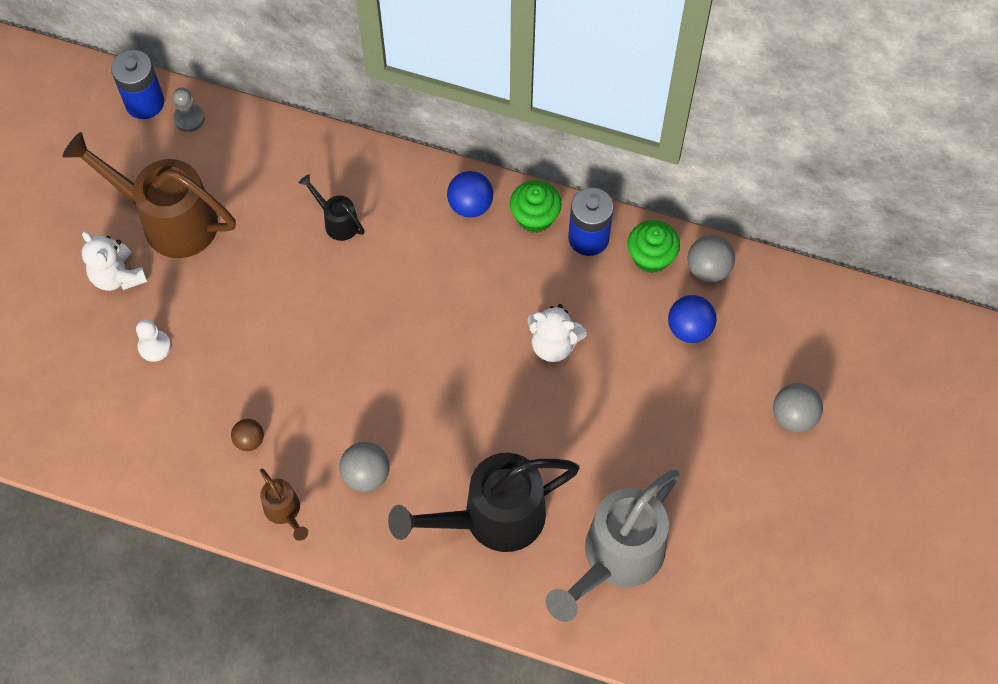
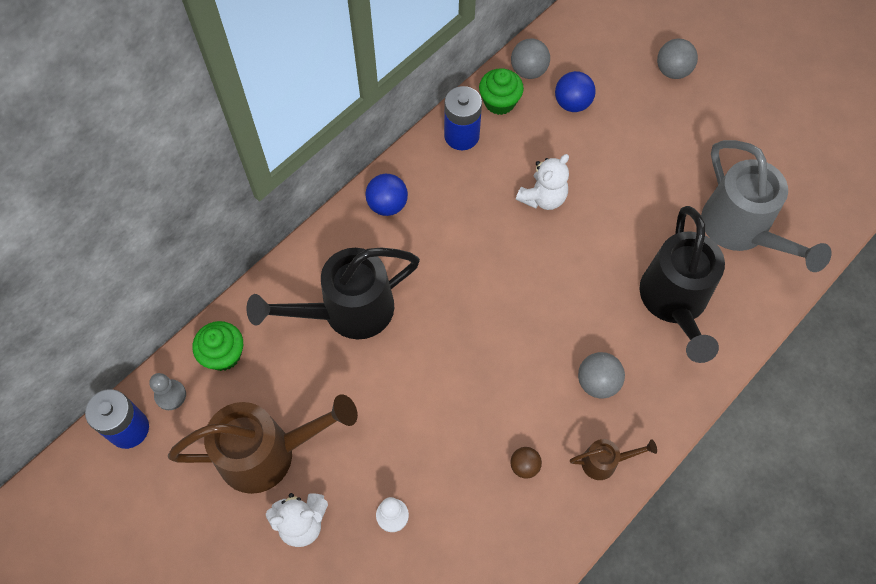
camera: 65 degrees left, 0 degrees up
(169, 220) = (268, 453): brown watering can -> brown watering can turned 150 degrees counterclockwise
(337, 222) = (347, 311): black watering can -> black watering can, size x2.16
(535, 217) = (423, 164): green cupcake -> green cupcake (223, 354)

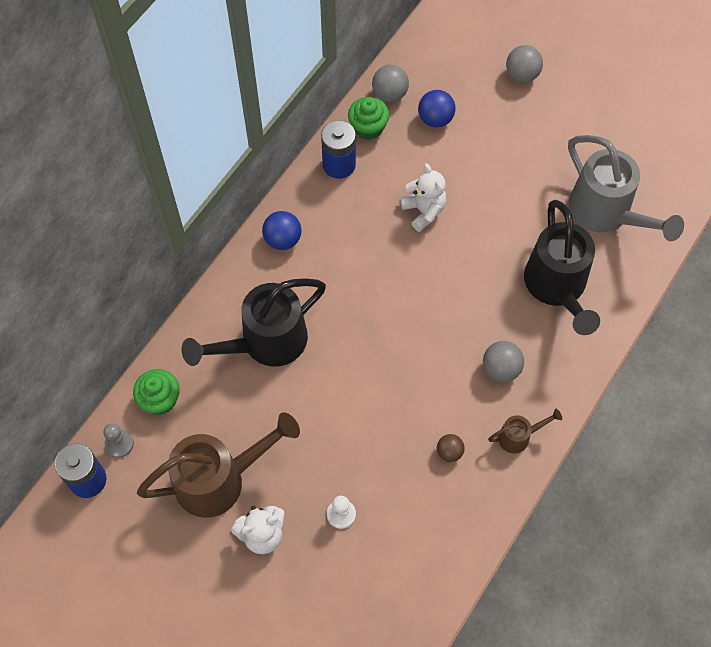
camera: 10 degrees left, 0 degrees up
(543, 197) = (424, 211): white teddy bear -> white teddy bear turned 60 degrees counterclockwise

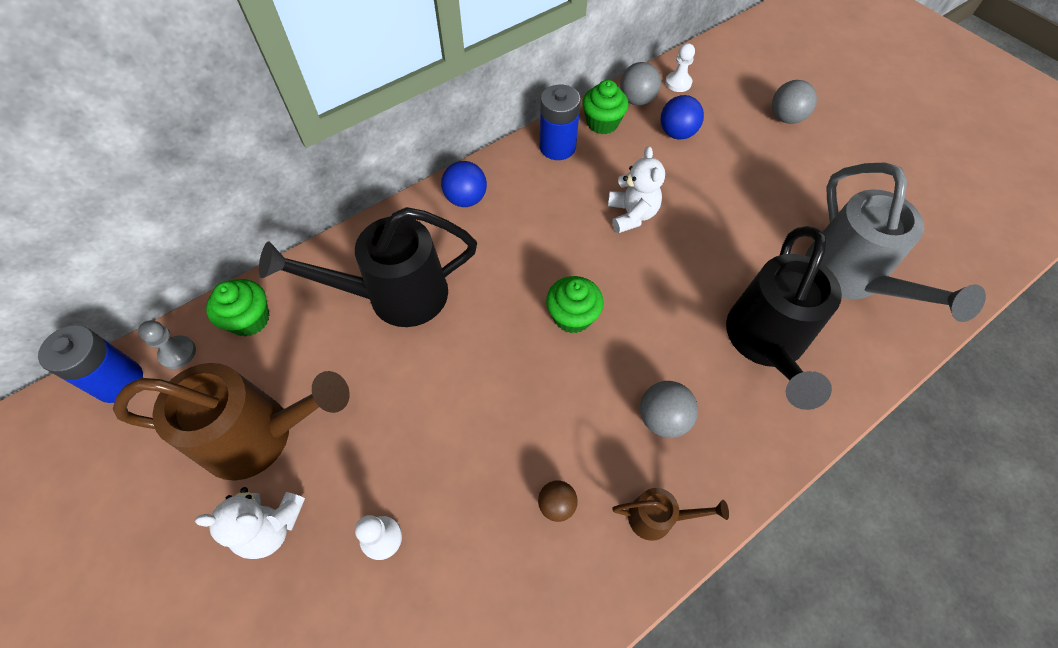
camera: 20 degrees right, 5 degrees down
(409, 313) = (572, 316): none -> green cupcake
(419, 64) = (678, 83): none -> white pawn

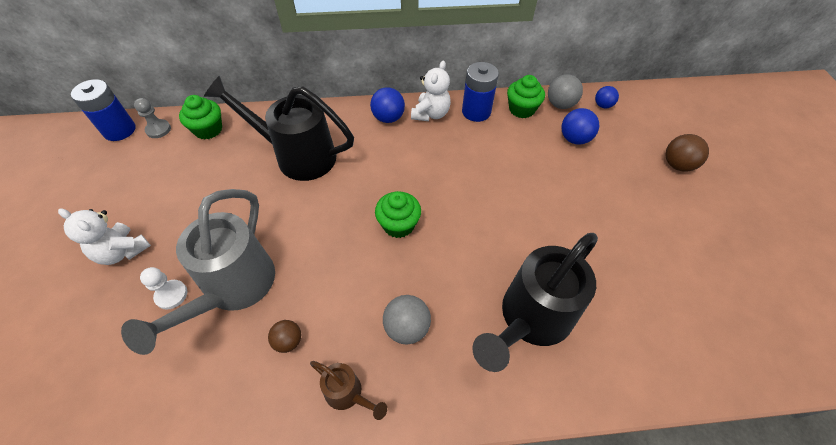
camera: 30 degrees right, 5 degrees down
(260, 435) = (160, 197): brown watering can -> none
(631, 215) = (495, 178): white teddy bear -> white teddy bear (431, 114)
(678, 83) = (602, 105): white pawn -> blue ball
(786, 118) = (677, 165): grey ball -> brown ball
(850, 278) = (644, 309): grey watering can -> grey watering can (233, 288)

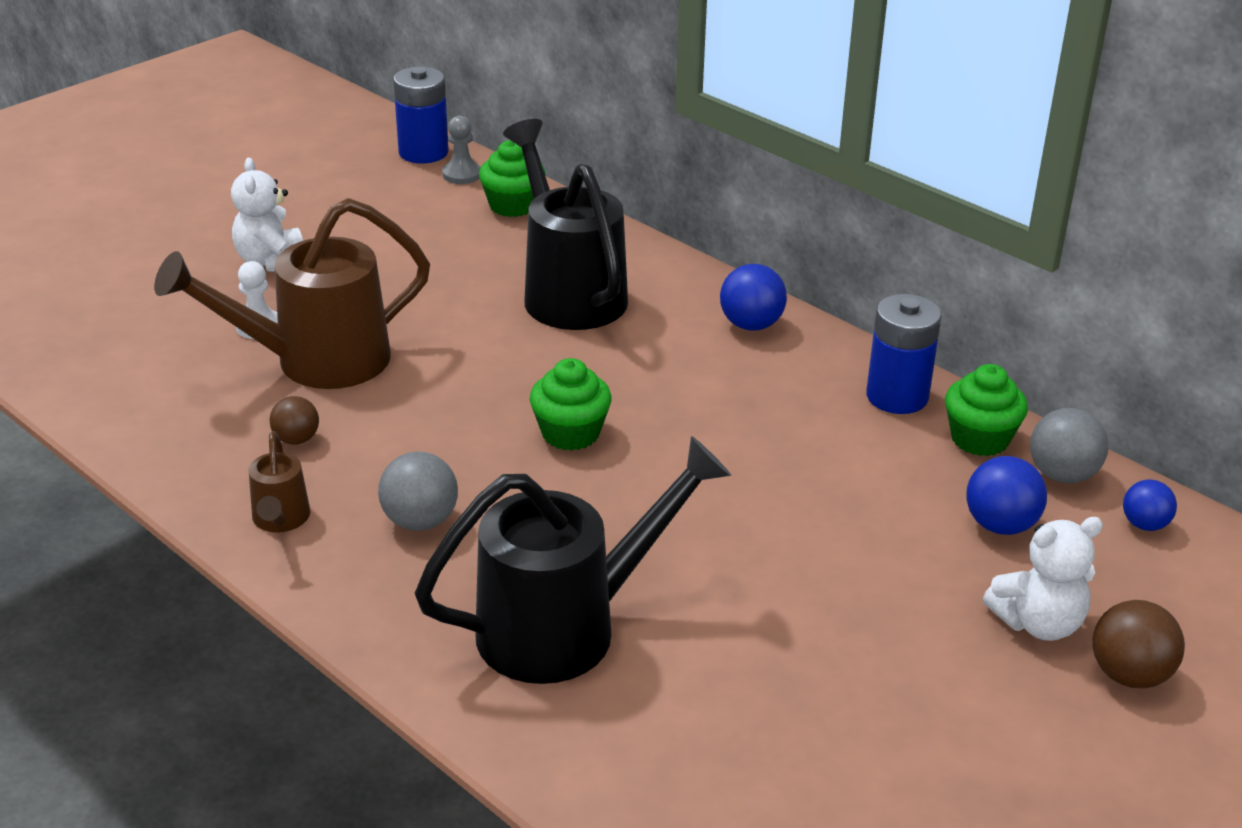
camera: 50 degrees right, 20 degrees down
(233, 288) = (316, 361): grey watering can -> brown watering can
(431, 114) = (821, 357): white teddy bear -> white teddy bear (1038, 623)
(530, 319) = (565, 627): black watering can -> black watering can turned 150 degrees clockwise

